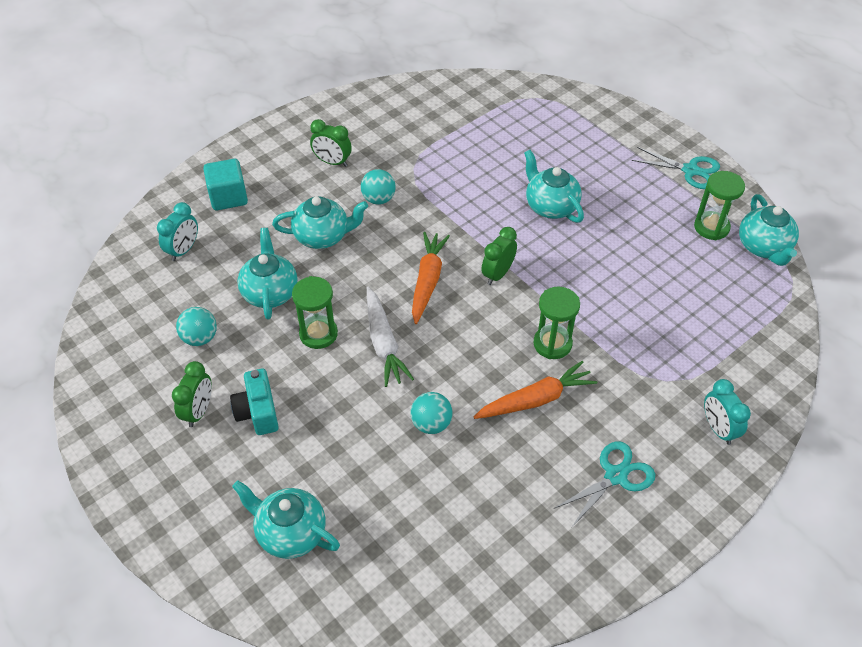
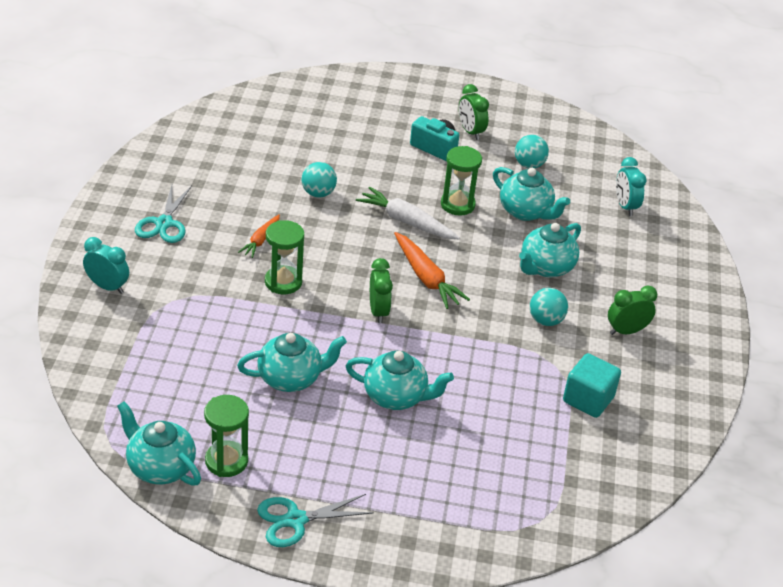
camera: 135 degrees right, 10 degrees down
(228, 197) = (657, 257): turquoise cube -> turquoise cube (588, 399)
(290, 533) = (340, 109): turquoise teapot -> turquoise teapot (291, 378)
(535, 400) = (261, 240): orange carrot -> orange carrot, size x0.61

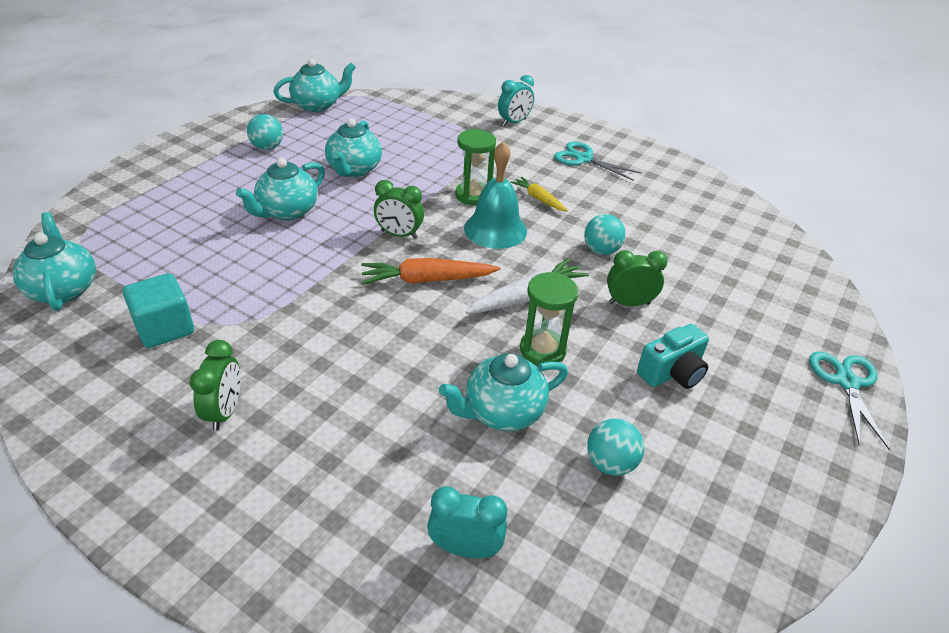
camera: 115 degrees right, 0 degrees up
(226, 461) = (298, 127): green hourglass -> none
(261, 240) = (539, 199): orange carrot -> yellow carrot
(295, 520) = (219, 138): turquoise scissors -> turquoise scissors (846, 382)
(329, 256) = (495, 229): none -> turquoise bell
(470, 132) = (708, 426): green clock -> green clock (629, 303)
(545, 320) = (299, 345): turquoise ball -> turquoise ball (267, 147)
(546, 267) = (385, 384): turquoise teapot -> turquoise teapot (63, 289)

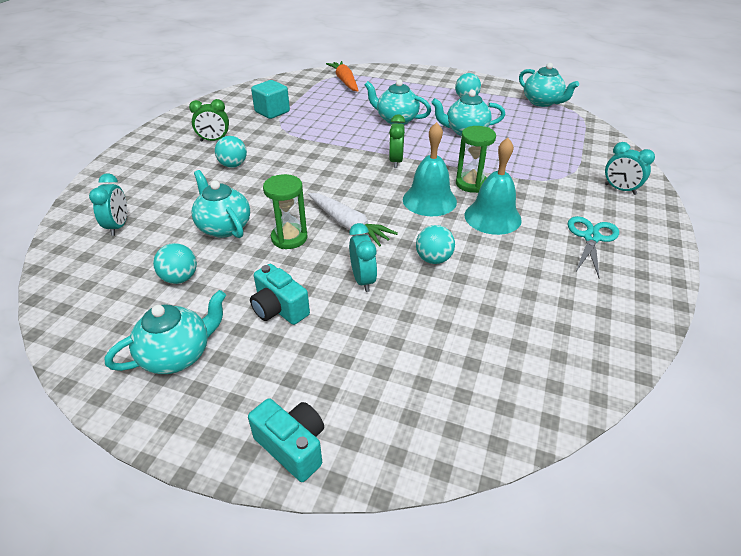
camera: 80 degrees right, 0 degrees up
(63, 289) = (293, 83): turquoise teapot -> turquoise teapot (177, 355)
(329, 391) = (233, 165): none -> turquoise ball
(428, 280) = (349, 180): orange carrot -> orange carrot (345, 81)
(539, 199) = (492, 217): yellow carrot -> turquoise bell
(629, 303) = (363, 280): green clock -> turquoise clock
(846, 382) = (292, 446): turquoise scissors -> turquoise camera

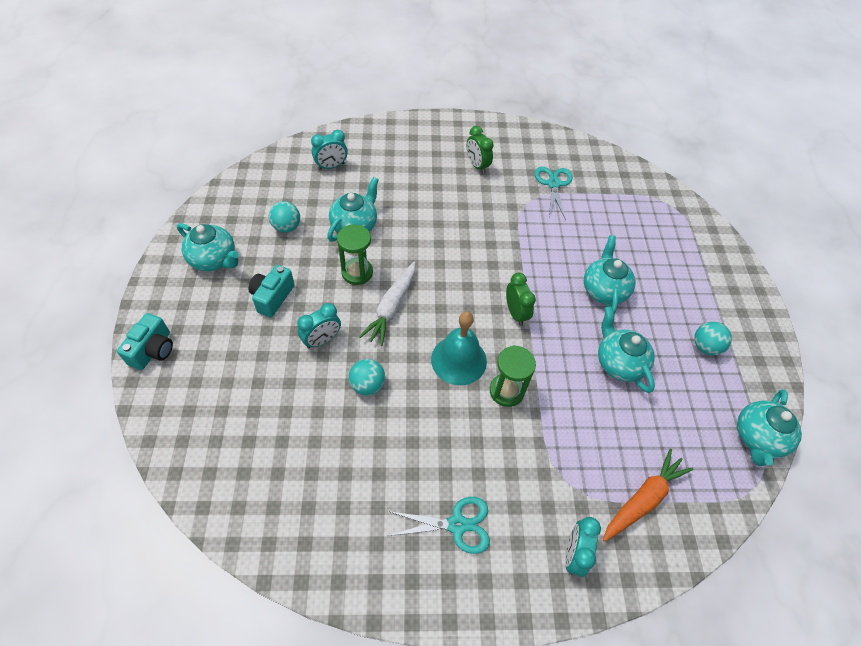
camera: 65 degrees right, 15 degrees up
(233, 165) = (444, 195): turquoise ball -> none
(272, 112) = (553, 184): turquoise cube -> turquoise scissors
(345, 81) = (663, 218): orange carrot -> orange carrot (643, 499)
(396, 161) = (516, 313): green clock -> green clock turned 90 degrees clockwise
(492, 217) = (454, 422): turquoise bell -> none

